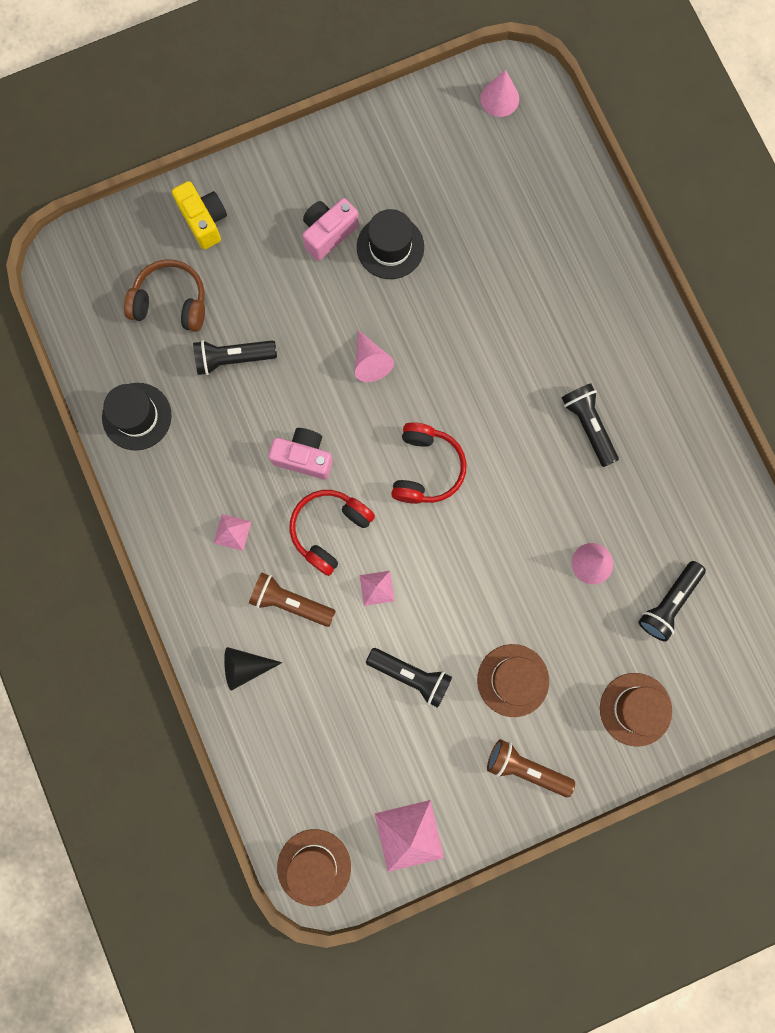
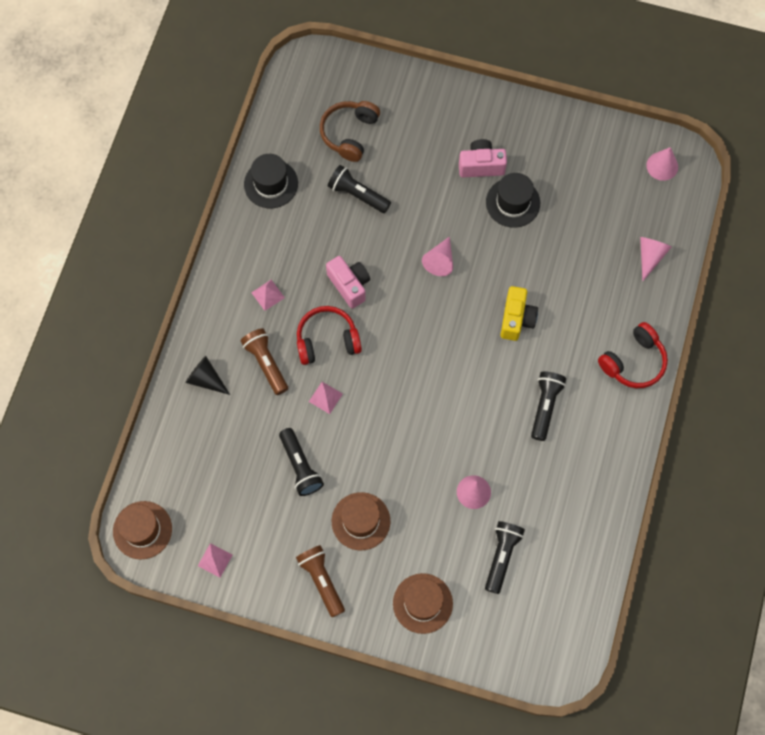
camera: 40 degrees right, 10 degrees down
(171, 302) = (349, 133): brown headphones -> brown headphones turned 120 degrees counterclockwise
(204, 221) = (411, 101): yellow camera -> yellow camera (516, 319)
(409, 835) = (215, 560): pink pyramid -> pink pyramid, size x0.56
(426, 468) = (419, 351): red headphones -> red headphones (633, 362)
(562, 199) = (650, 256): none -> pink cone
(668, 603) = (501, 556): black flashlight -> black flashlight turned 120 degrees clockwise

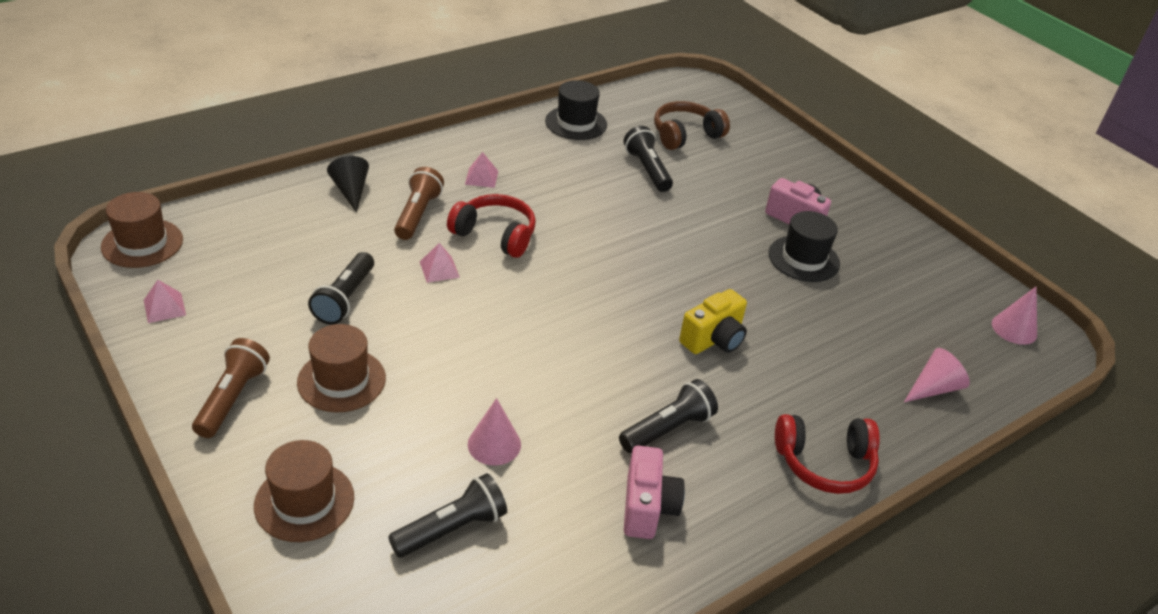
camera: 35 degrees right, 30 degrees down
(349, 285) = (565, 215): pink camera -> pink camera (647, 507)
(440, 261) = (677, 252): pink cone -> none

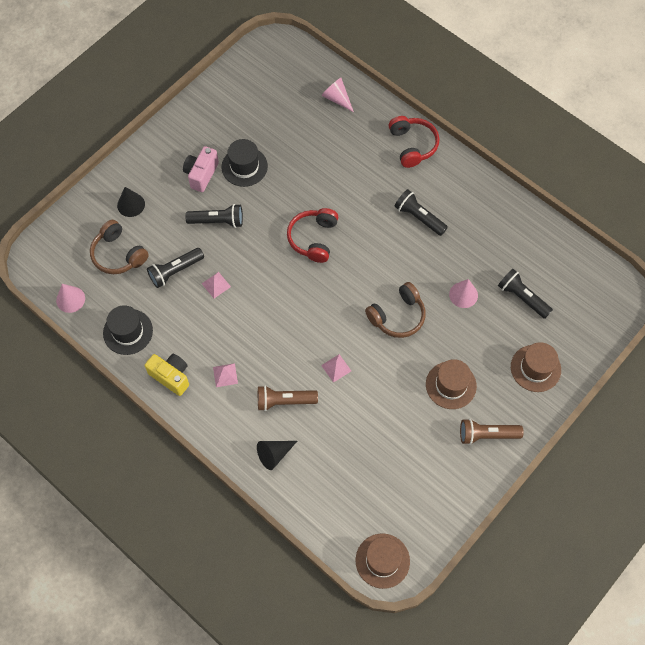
camera: 100 degrees left, 25 degrees up
(164, 307) = (434, 511): pink pyramid -> pink pyramid (216, 285)
(345, 299) = (385, 411): black flashlight -> black flashlight (218, 221)
(491, 352) = (397, 316): none -> brown headphones
(495, 235) = (288, 346): red headphones -> red headphones (313, 238)
(647, 507) = (473, 217): pink camera -> none
(713, 339) = (340, 205): yellow camera -> yellow camera (171, 376)
(757, 156) = (131, 204): none -> black cone
(1014, 329) = (270, 59): pink cone -> pink cone (70, 299)

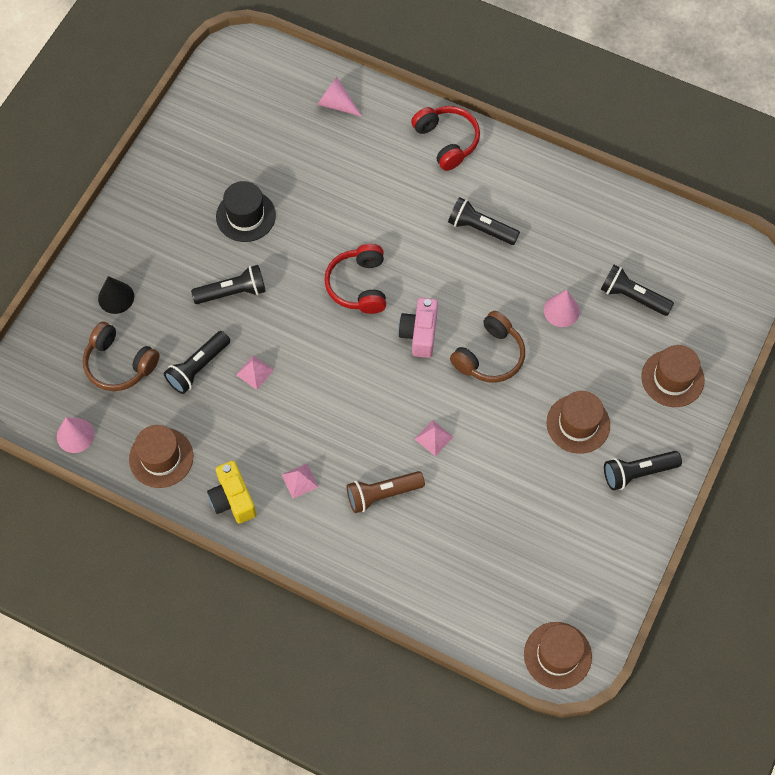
camera: 15 degrees left, 0 degrees up
(128, 332) = (161, 457): black hat -> brown hat
(171, 376) = (233, 499): yellow camera -> yellow camera turned 135 degrees counterclockwise
(201, 174) = (194, 238): pink camera -> pink camera (419, 334)
(274, 454) = (389, 562): black cone -> none
(487, 435) = (638, 473): brown flashlight -> black flashlight

